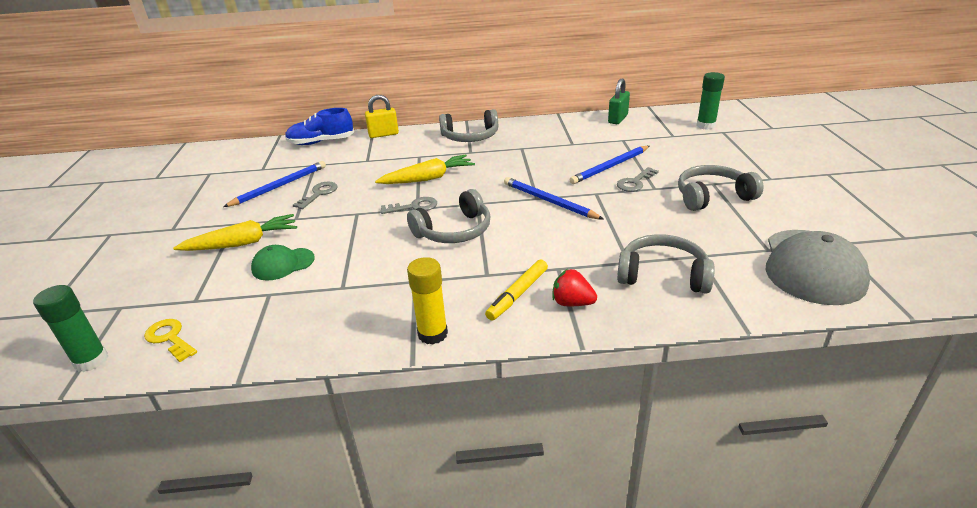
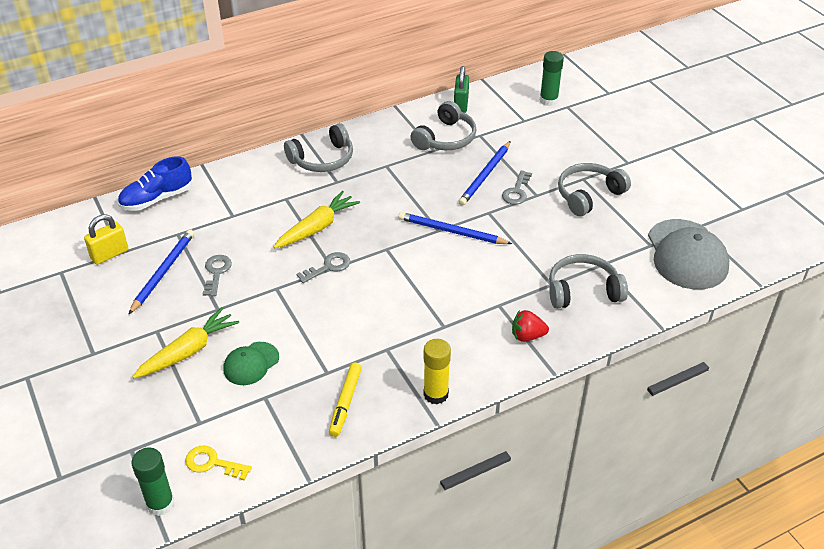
camera: 25 degrees left, 10 degrees up
(383, 134) = (222, 173): yellow padlock -> yellow padlock (109, 254)
(454, 231) = (386, 287): grey headphones -> grey headphones (445, 138)
(518, 294) = (481, 339): yellow marker -> yellow marker (346, 402)

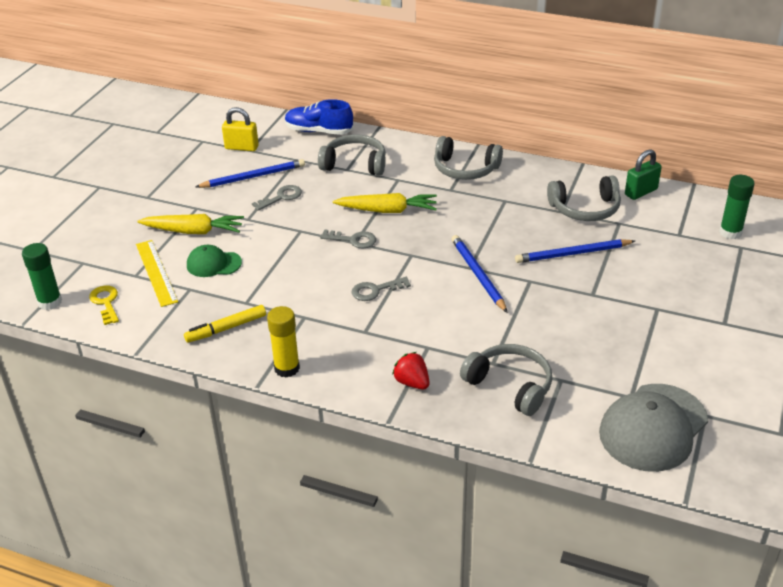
camera: 50 degrees right, 5 degrees down
(214, 406) = (156, 272): none -> yellow ruler
(516, 191) = (579, 281): grey key -> grey key (376, 290)
(588, 195) = (640, 323): grey headphones -> grey headphones (355, 164)

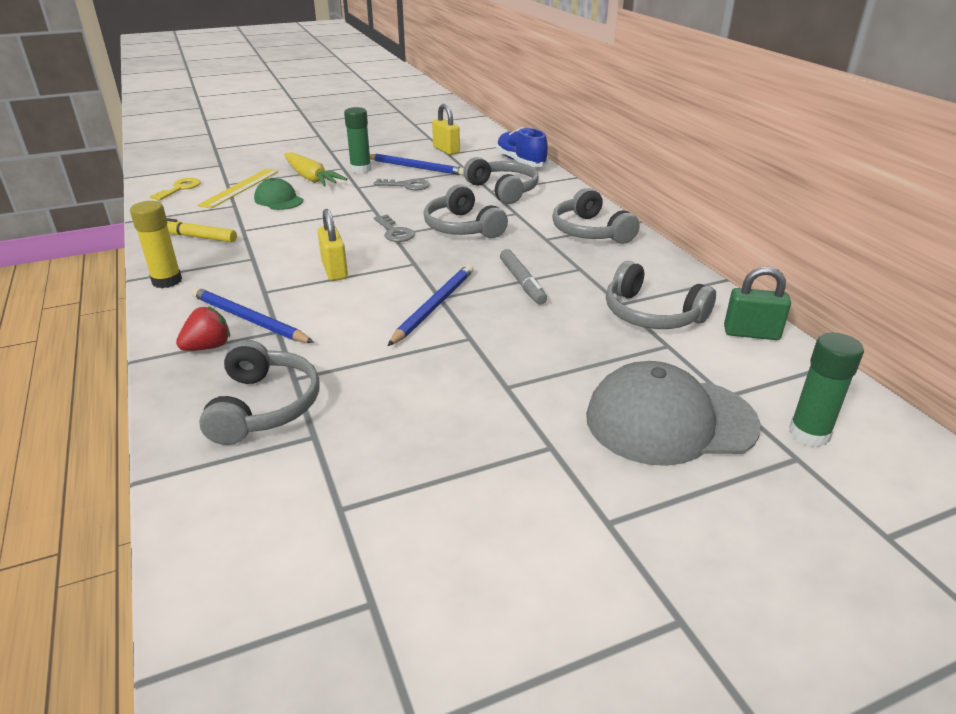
camera: 45 degrees right, 5 degrees down
(50, 302) = (159, 174): green glue stick -> green glue stick (361, 169)
(376, 290) = (334, 270): grey key -> yellow padlock
(387, 210) = (462, 227): yellow carrot -> grey headphones
(412, 382) = (208, 347): red strawberry -> red strawberry turned 45 degrees clockwise
(493, 229) = (522, 282): none -> grey marker
(573, 254) = (559, 342): blue pencil -> blue pencil (248, 319)
(653, 427) = (291, 561): grey cap -> grey cap (670, 421)

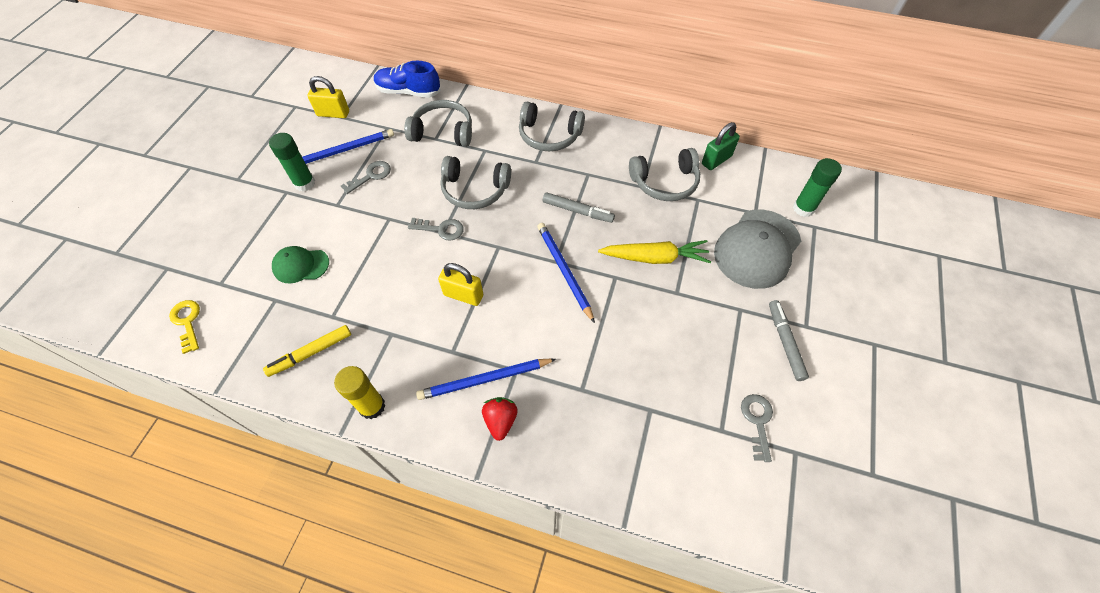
camera: 50 degrees left, 25 degrees up
(240, 188) = (241, 279): yellow ruler -> none
(264, 406) = (600, 421): grey headphones -> none
(311, 178) = (282, 223): yellow carrot -> yellow carrot (655, 258)
(386, 538) = (757, 422): none -> grey key
(550, 511) = (785, 343): none -> grey marker

